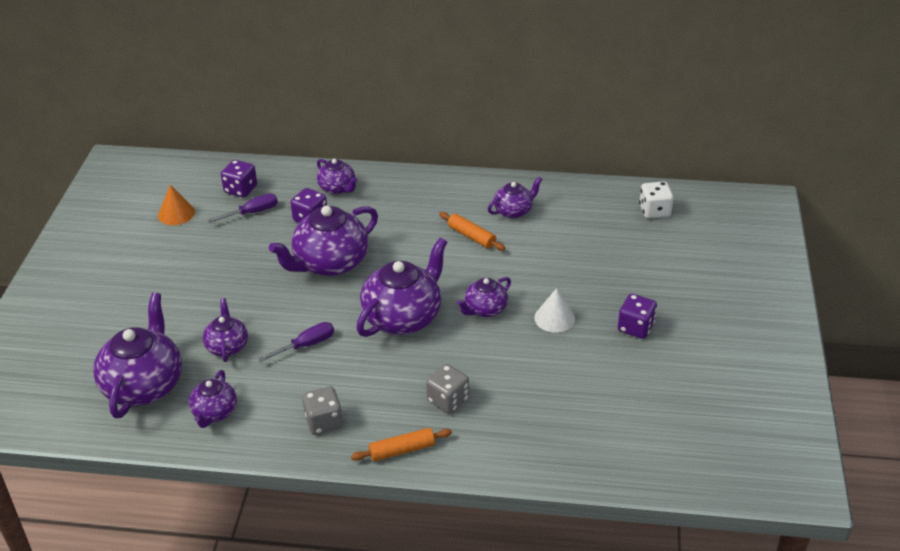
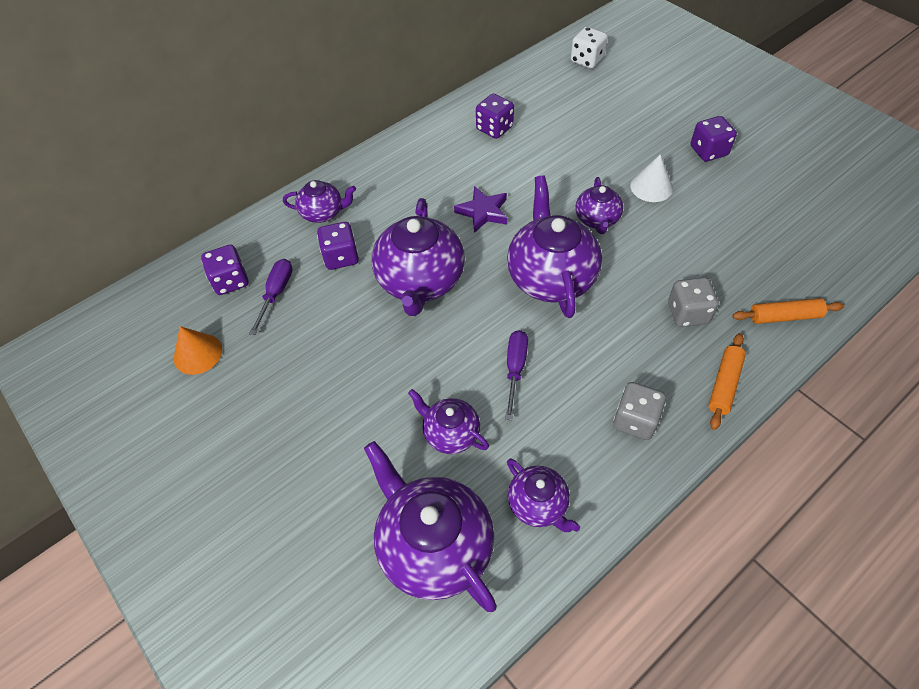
camera: 45 degrees left, 15 degrees up
(425, 253) = (483, 212): none -> purple star
(471, 236) = (496, 171): orange rolling pin -> orange rolling pin (784, 316)
(514, 211) = (494, 128): purple teapot -> purple dice

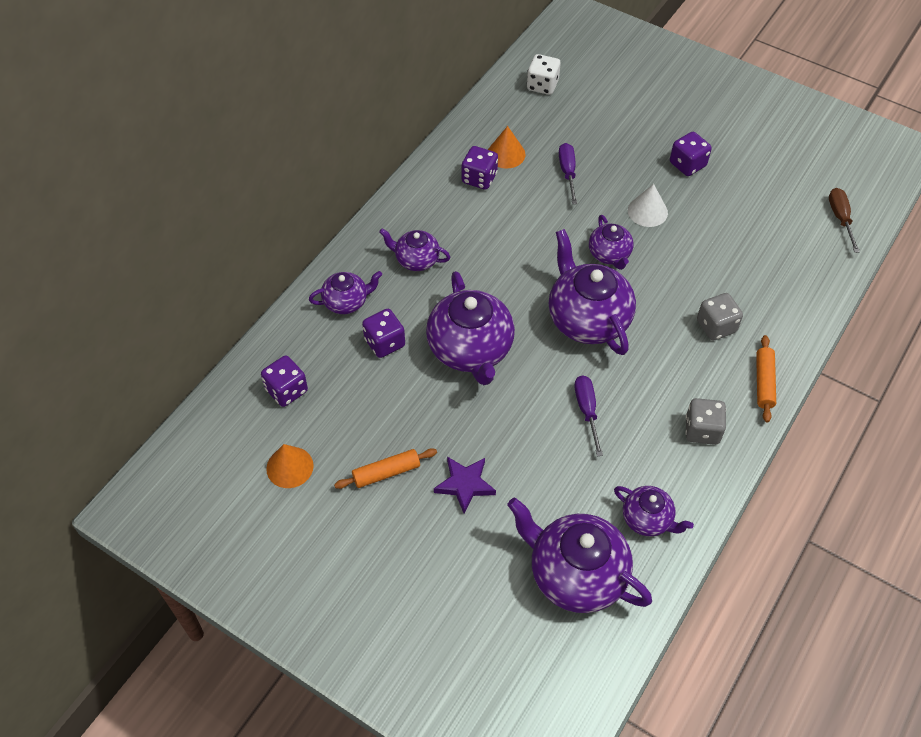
camera: 20 degrees left, 0 degrees up
(276, 293) = (338, 392): purple screwdriver -> purple screwdriver (567, 172)
(450, 433) = (553, 480): purple teapot -> purple teapot (416, 260)
(483, 212) = (502, 268): purple star -> purple star (465, 485)
(528, 112) = (506, 154): none -> orange cone
(784, 316) = (795, 311): orange rolling pin -> orange rolling pin (386, 472)
(864, 232) = (840, 218): none -> brown screwdriver

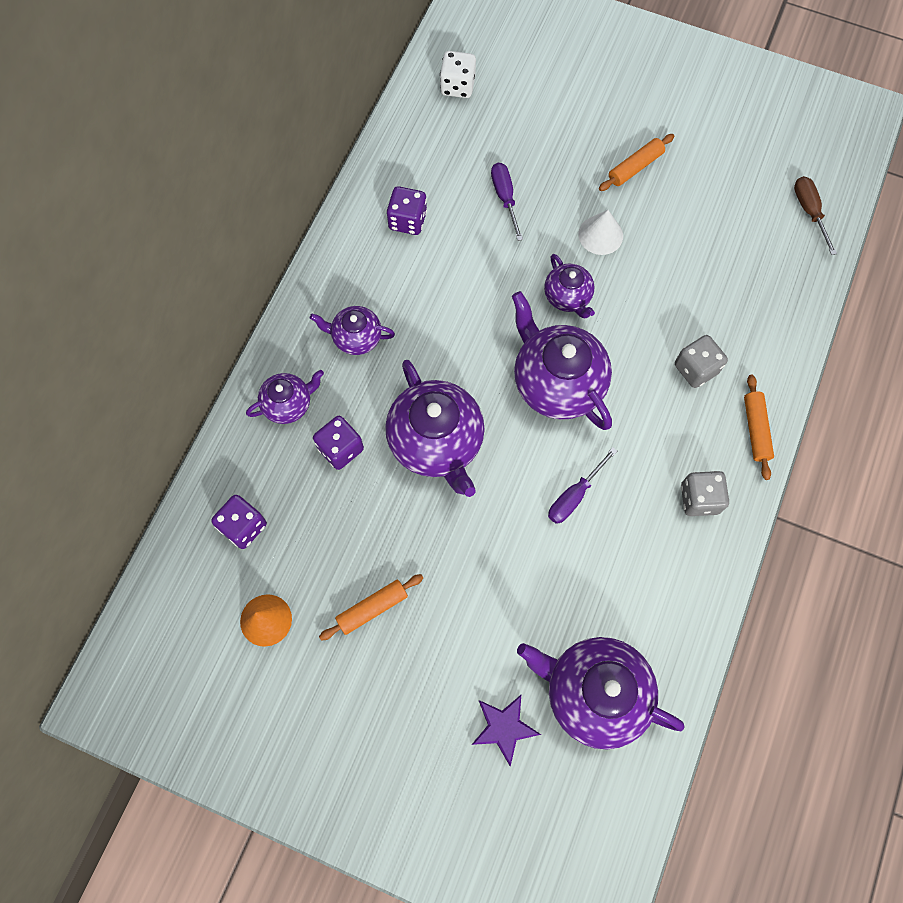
camera: 10 degrees left, 15 degrees up
(465, 485) = (459, 608): purple star -> purple star (504, 728)
(506, 154) = (432, 184): orange cone -> none
(587, 411) = (574, 496): purple screwdriver -> purple screwdriver turned 120 degrees counterclockwise
(647, 519) = (658, 615): purple teapot -> none
(687, 164) = (635, 167): purple dice -> orange rolling pin

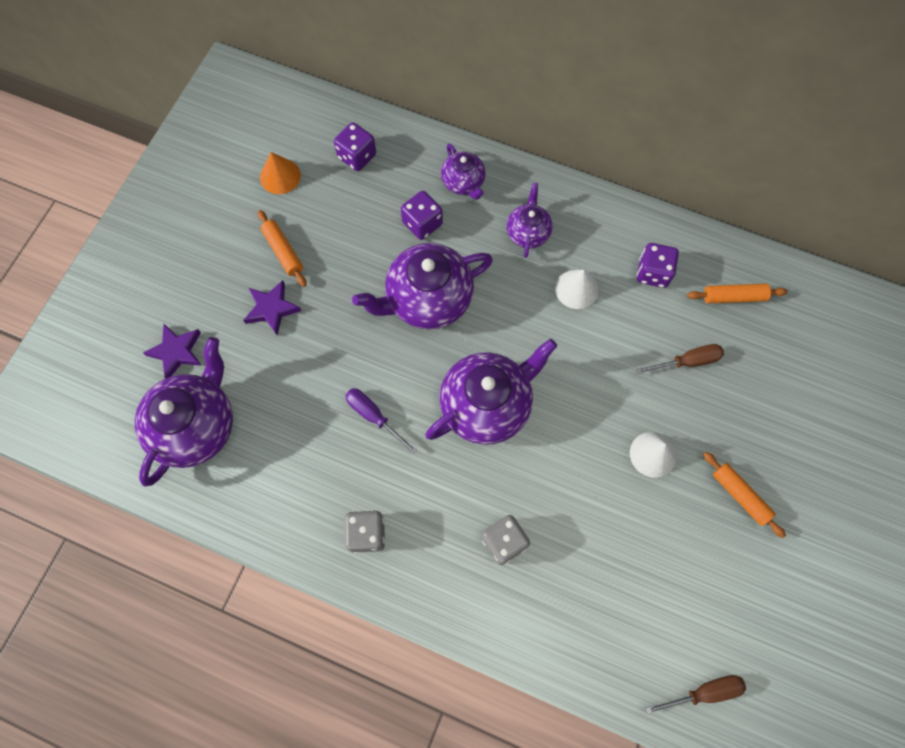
camera: 90 degrees right, 0 degrees up
(425, 292) = (576, 289): none -> white cone
(447, 616) = (272, 309): none -> purple star
(457, 86) = (817, 317): white dice -> none
(505, 198) = (687, 361): purple screwdriver -> brown screwdriver
(568, 297) = (579, 419): purple teapot -> none
(755, 429) = (438, 598): orange rolling pin -> orange rolling pin (734, 297)

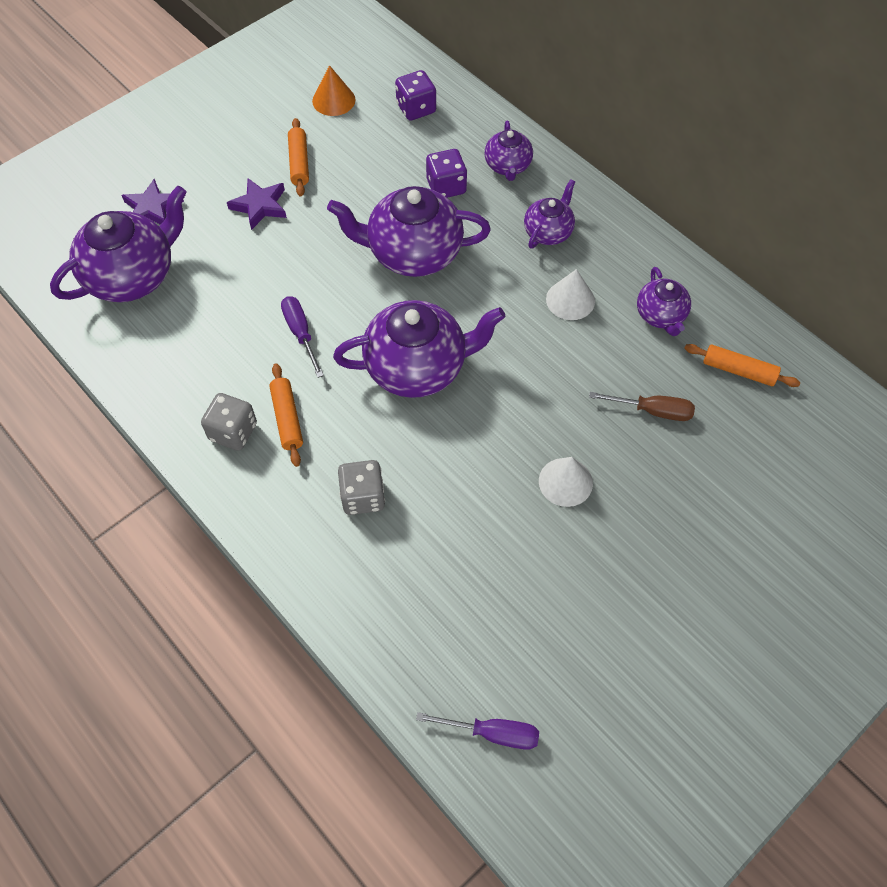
camera: 25 degrees right, 10 degrees down
(653, 273) = (660, 315): purple dice -> purple teapot
(704, 692) = (492, 733): brown screwdriver -> purple screwdriver
(740, 495) = (640, 560): orange rolling pin -> orange rolling pin (287, 419)

